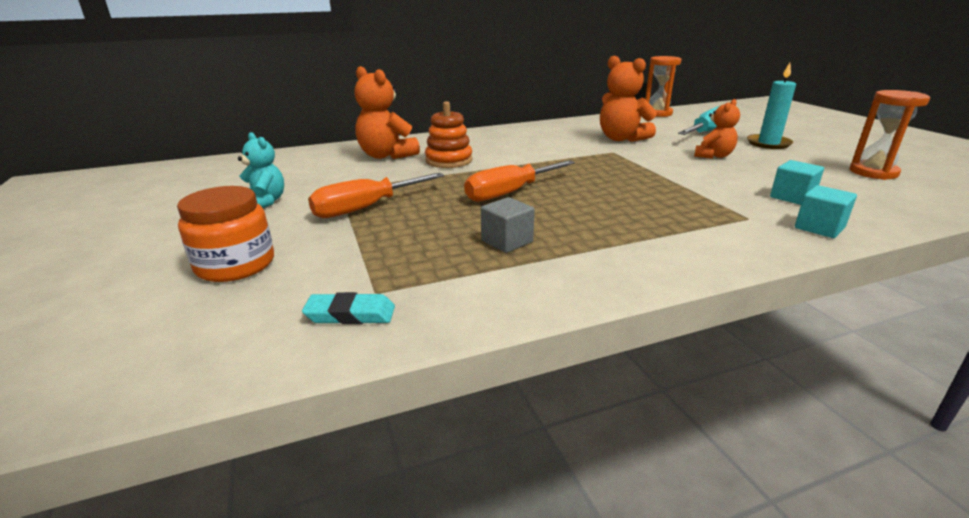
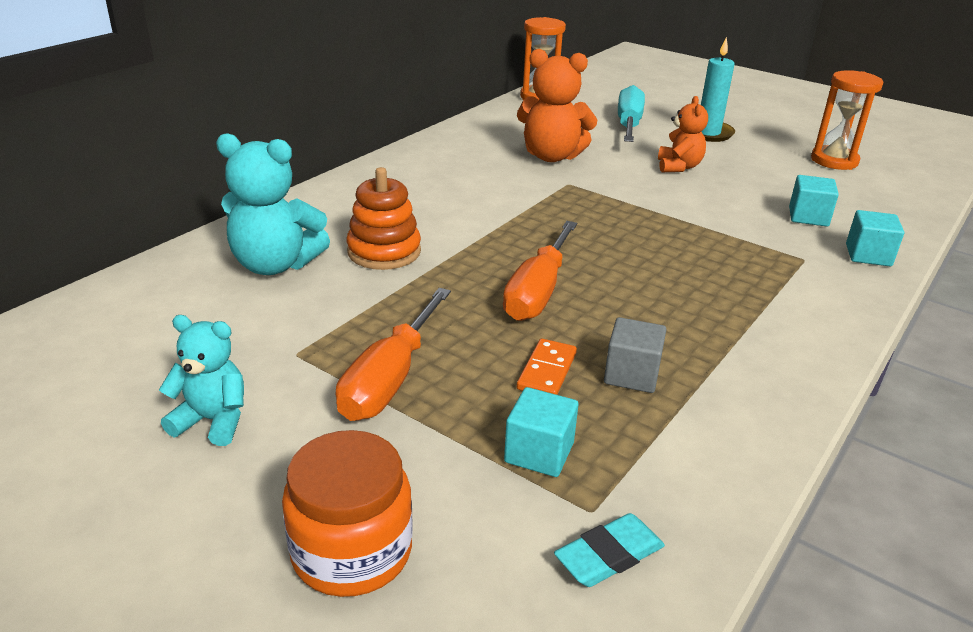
camera: 35 degrees left, 5 degrees up
(386, 156) = (275, 265): orange teddy bear -> turquoise teddy bear
(390, 258) = (539, 452): none -> turquoise cube
(455, 226) = (546, 371): none -> orange domino

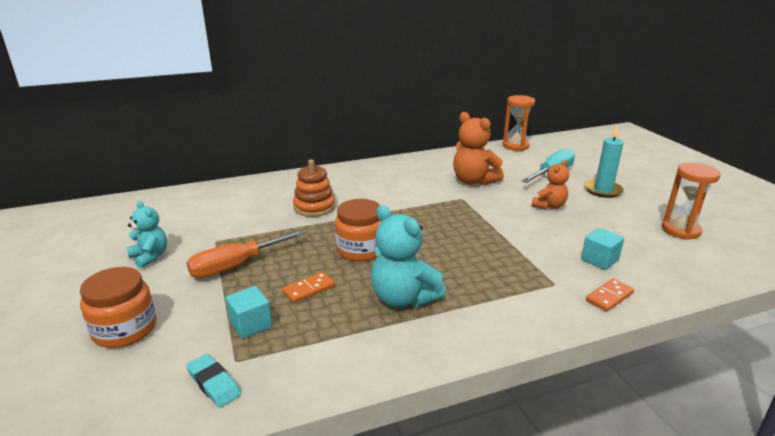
camera: 35 degrees right, 5 degrees down
(275, 265) = (260, 199): turquoise teddy bear -> turquoise teddy bear (403, 298)
(537, 292) = (360, 249): orange screwdriver -> orange jar
(609, 555) = (214, 383): turquoise eraser -> turquoise eraser turned 45 degrees clockwise
(631, 374) = (348, 307): grey cube -> none
(868, 255) = (609, 297): turquoise cube -> orange domino

